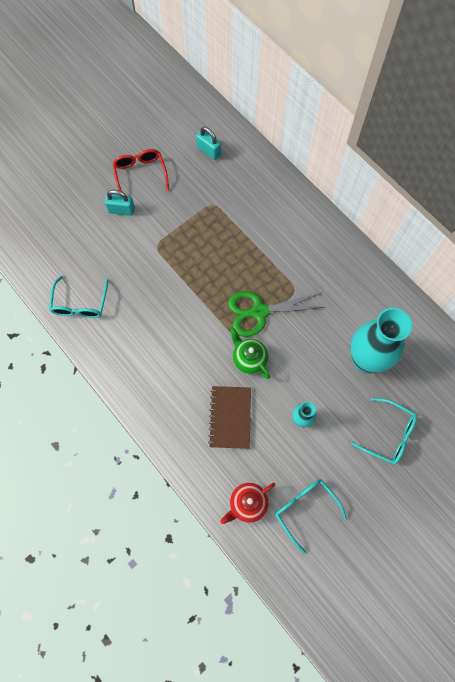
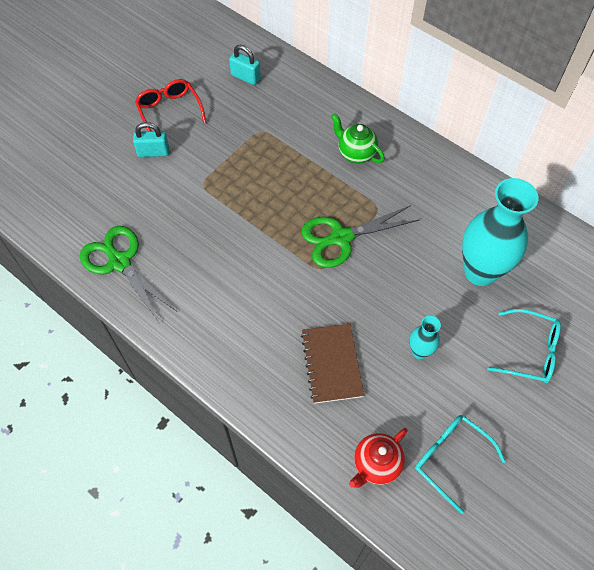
camera: 10 degrees left, 10 degrees down
(80, 304) = (119, 262): turquoise glasses -> green scissors
(249, 359) = (340, 293): green teapot -> green teapot (356, 153)

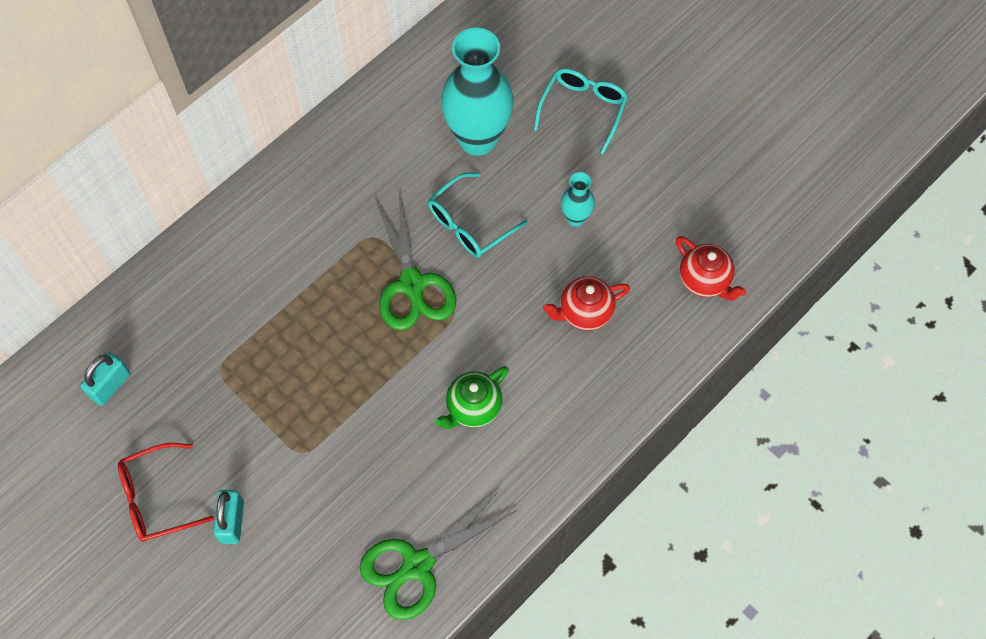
camera: 85 degrees left, 5 degrees up
(332, 364) = (584, 312): brown notebook -> red teapot
(356, 153) = (280, 252): green teapot -> green teapot (473, 408)
(451, 459) = (700, 207): turquoise glasses -> turquoise glasses (470, 224)

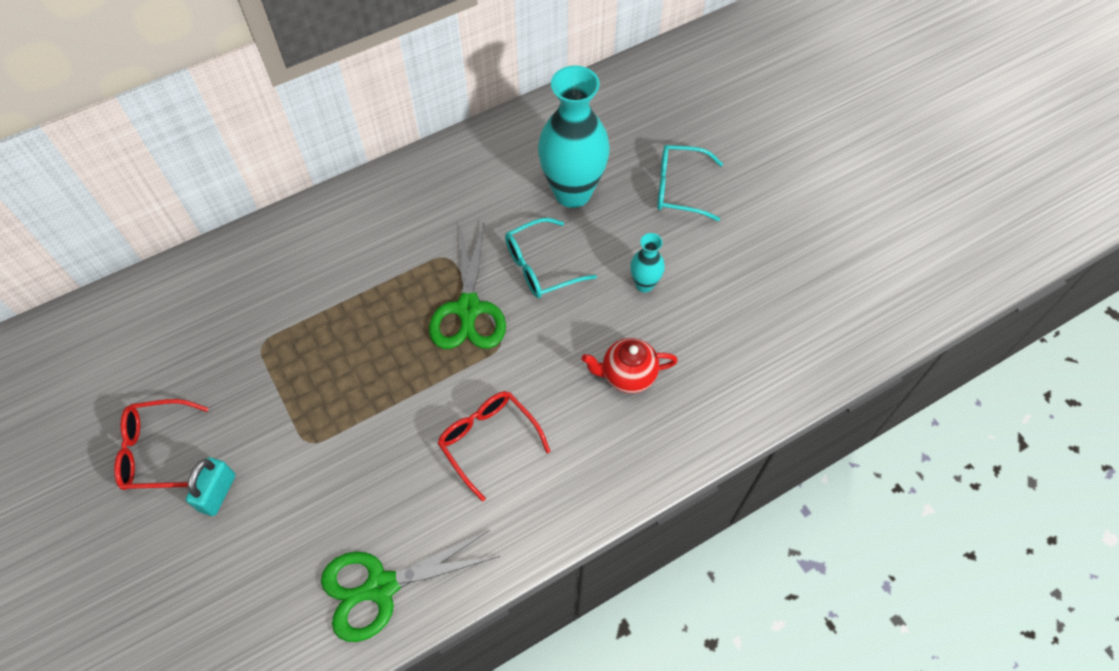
camera: 15 degrees right, 5 degrees down
(110, 385) = (157, 334): turquoise padlock -> none
(473, 408) = (488, 441): green teapot -> red glasses
(583, 110) = (680, 188): turquoise glasses -> turquoise glasses turned 120 degrees counterclockwise
(705, 280) = (757, 373): red teapot -> none

